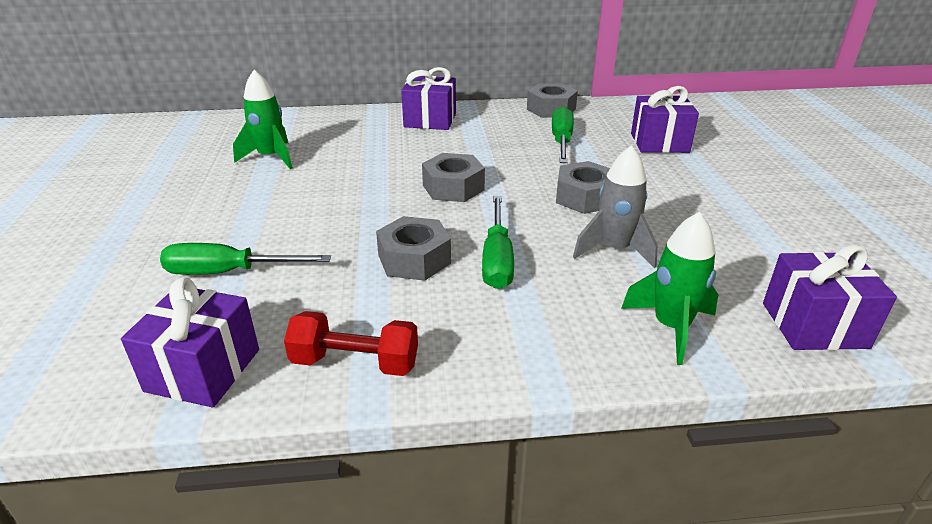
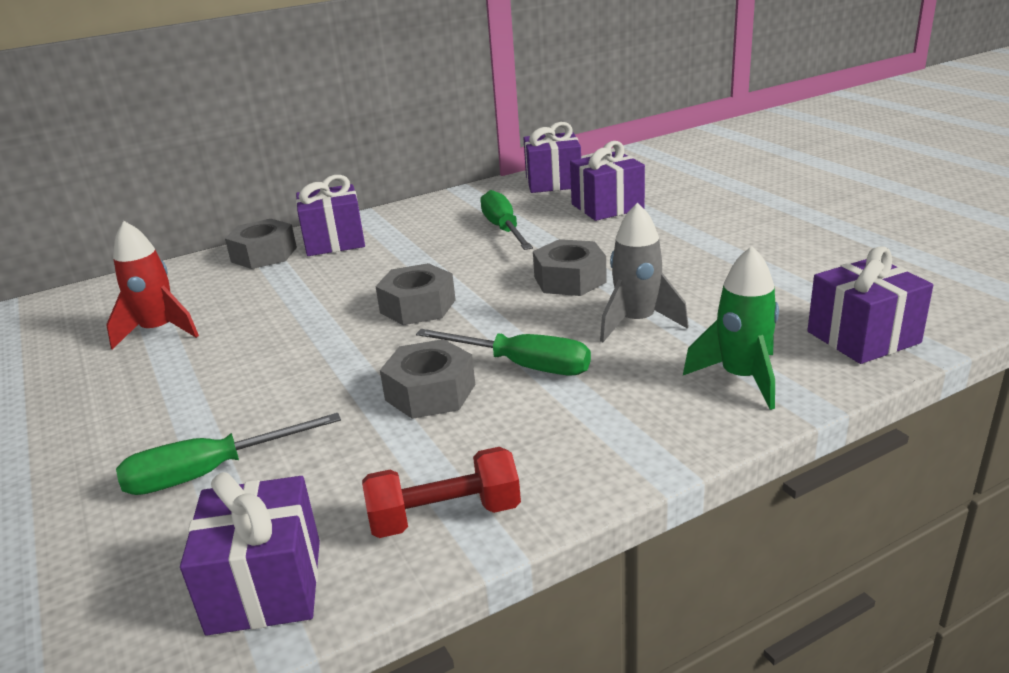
camera: 20 degrees left, 5 degrees down
(271, 157) = (159, 331): green rocket -> red rocket
(497, 259) = (523, 366): green screwdriver -> green screwdriver turned 45 degrees counterclockwise
(551, 109) = (467, 198): grey nut -> grey nut (264, 254)
(628, 111) = (553, 182): none -> purple gift

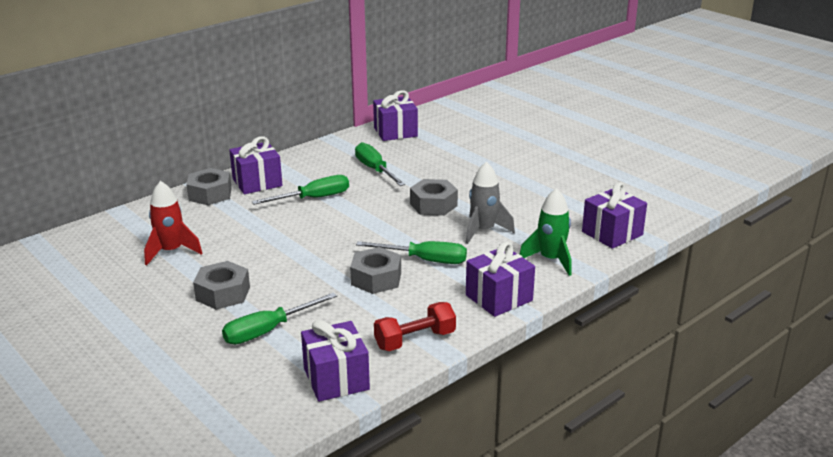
camera: 15 degrees left, 0 degrees up
(398, 265) = (313, 198): none -> green screwdriver
(418, 306) = (342, 227): grey nut -> grey nut (223, 293)
(607, 207) = (440, 151): purple gift -> purple gift (499, 298)

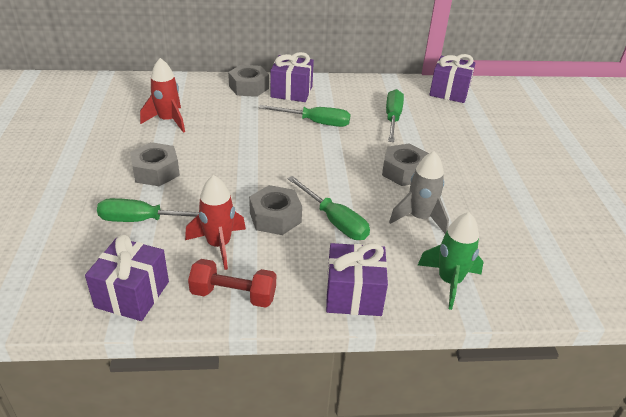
camera: 35 degrees right, 10 degrees up
(358, 316) = (219, 245): none -> red rocket
(612, 233) = (547, 286): purple gift -> none

